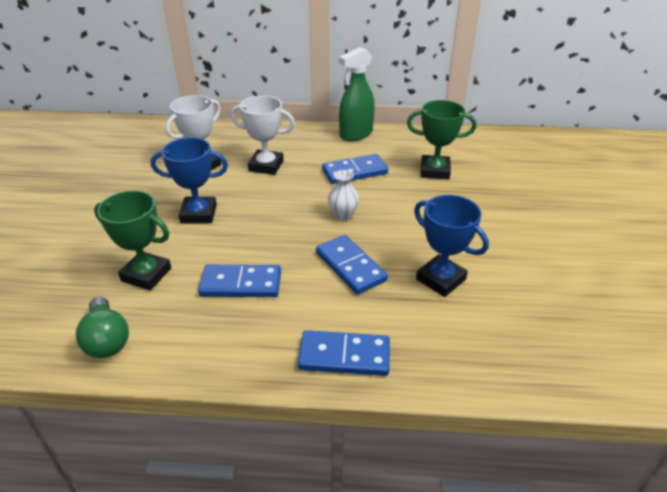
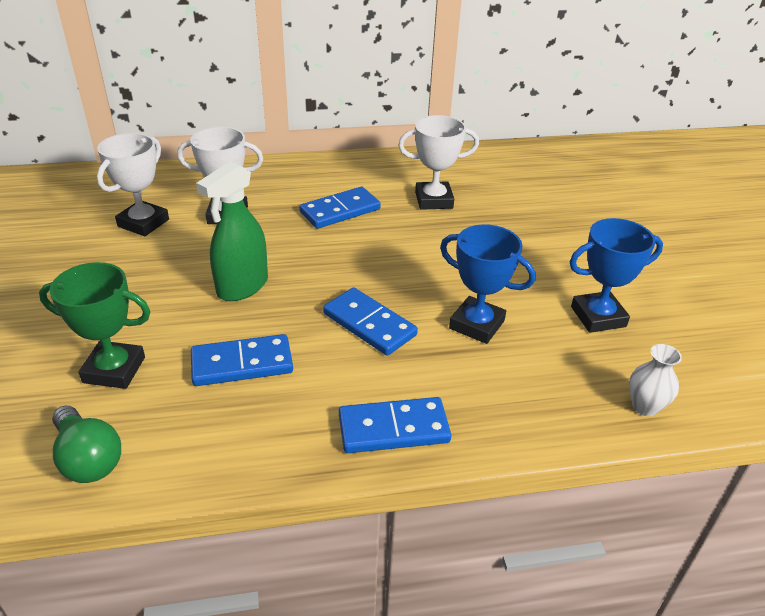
camera: 15 degrees left, 0 degrees up
(199, 214) = (159, 285): blue trophy -> blue trophy (598, 317)
(343, 216) = (342, 265): white vase -> white vase (645, 406)
(356, 134) = (328, 165): green spray bottle -> green spray bottle (242, 286)
(435, 171) = (434, 200): green trophy -> white trophy

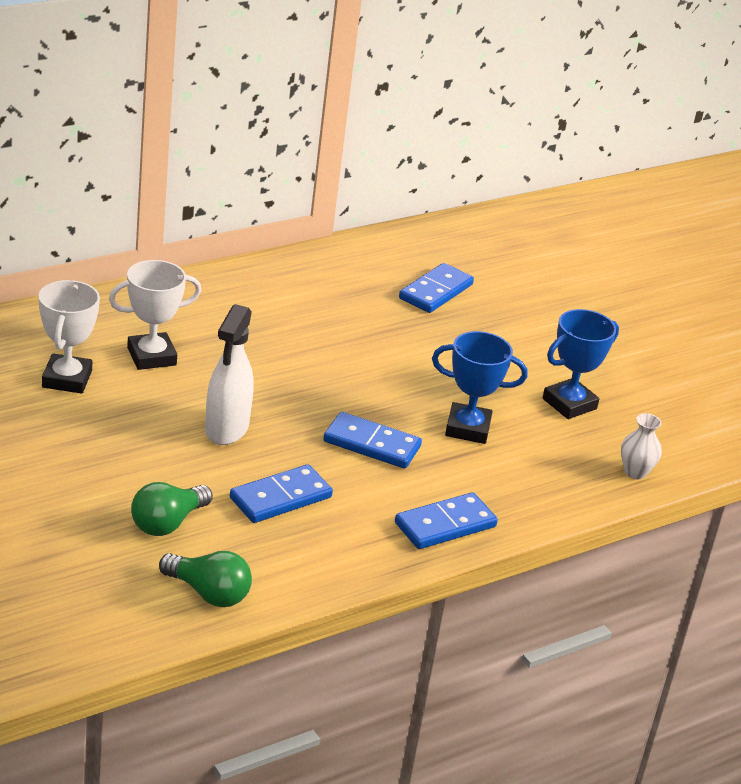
camera: 25 degrees left, 5 degrees down
(114, 370) = (167, 523): green trophy -> green light bulb
(242, 286) = (226, 429): green spray bottle -> white spray bottle
(340, 211) = (268, 334): blue domino -> blue domino (436, 292)
(434, 200) = (358, 308): white trophy -> none

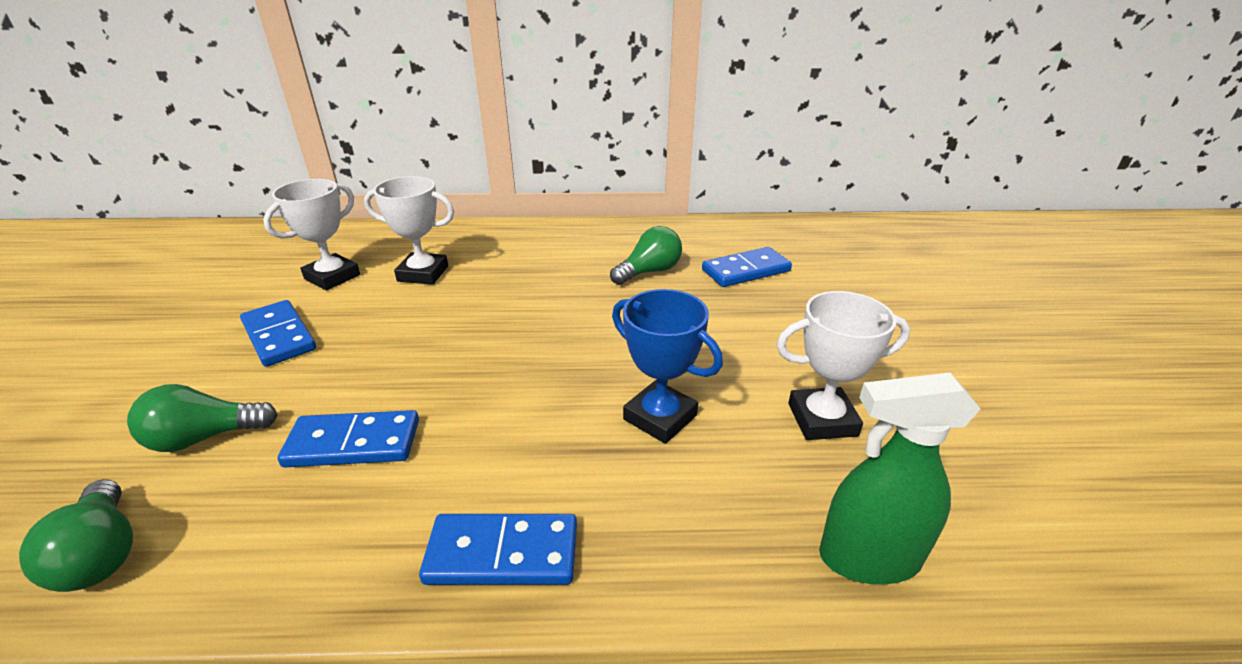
camera: 35 degrees right, 0 degrees up
(226, 429) = (400, 350): white spray bottle -> none
(356, 310) = (649, 272): none -> green light bulb
(372, 444) = (527, 406): blue domino -> blue domino (279, 336)
(569, 404) = (822, 419): blue trophy -> white trophy
(635, 472) = (868, 557): white vase -> green spray bottle

